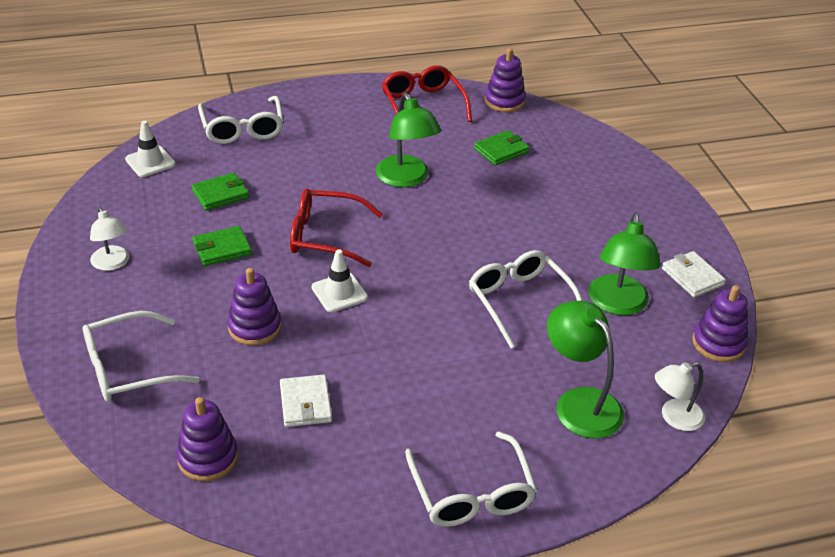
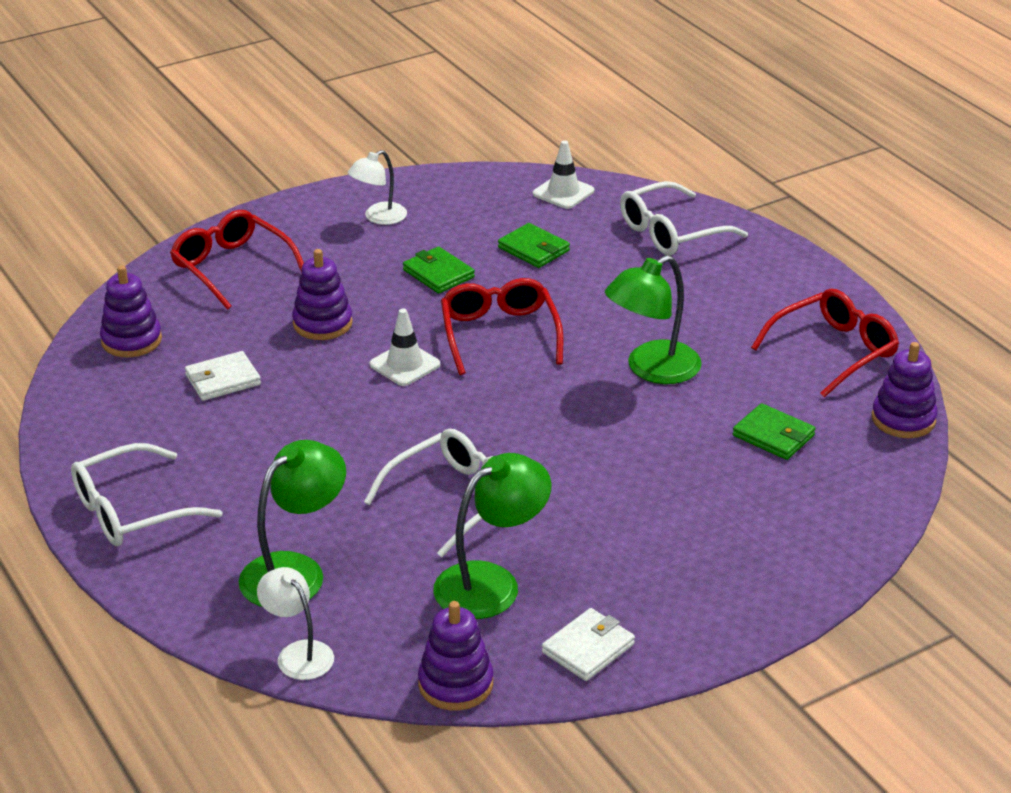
camera: 75 degrees right, 5 degrees down
(127, 368) = (231, 267): white glasses -> red glasses
(617, 304) = (491, 583): green lamp -> green lamp turned 150 degrees clockwise

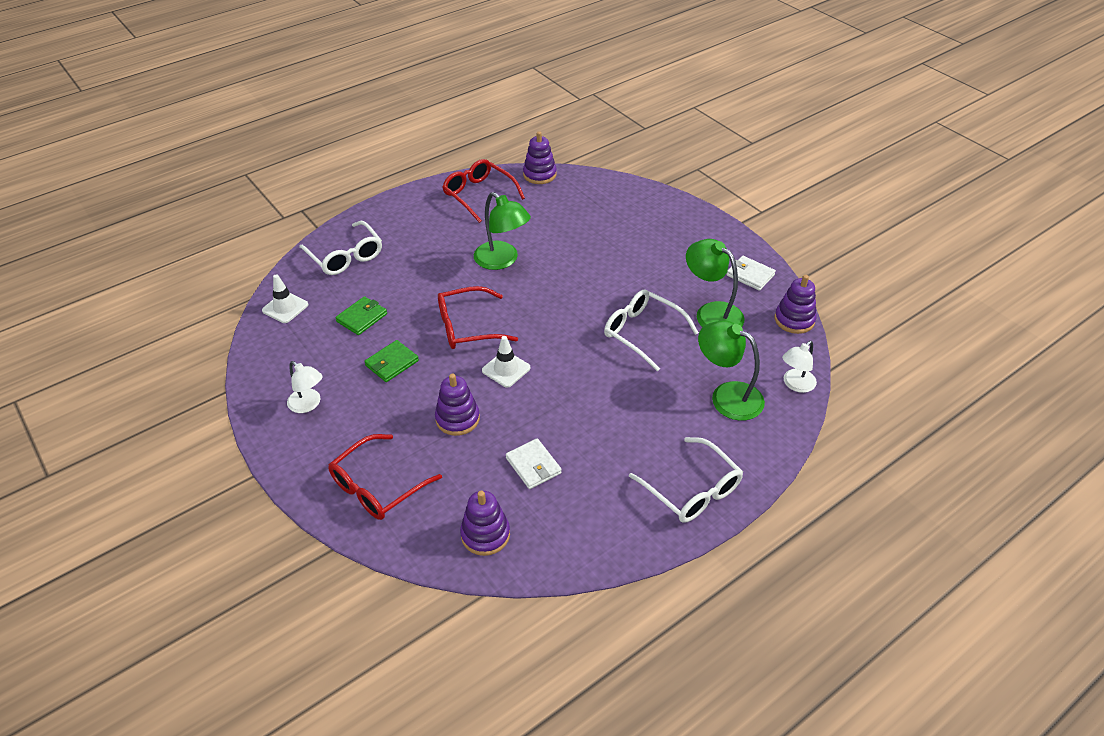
camera: 95 degrees left, 10 degrees up
(773, 435) = (560, 216): green wallet -> none

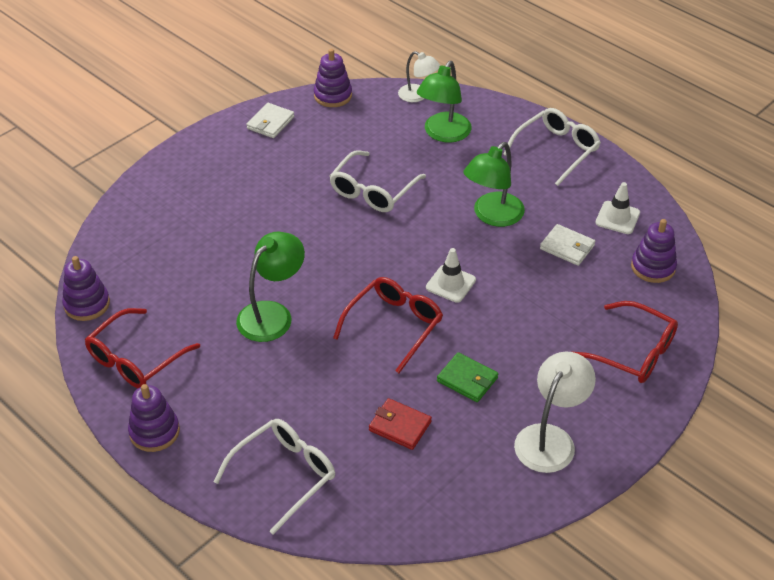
camera: 100 degrees left, 0 degrees up
(285, 307) = (398, 513): white traffic cone -> white traffic cone (617, 218)
(308, 404) = (550, 438): white lamp -> white lamp, size x1.56
(362, 318) = (400, 426): green wallet -> red wallet
(457, 419) = (529, 309): purple stacking toy -> purple stacking toy (154, 432)
(467, 327) = (394, 325): red glasses -> red glasses turned 120 degrees counterclockwise
(533, 466) = (567, 247): white wallet -> white wallet turned 75 degrees clockwise
(711, 313) = (333, 146): green lamp -> green lamp (492, 216)

